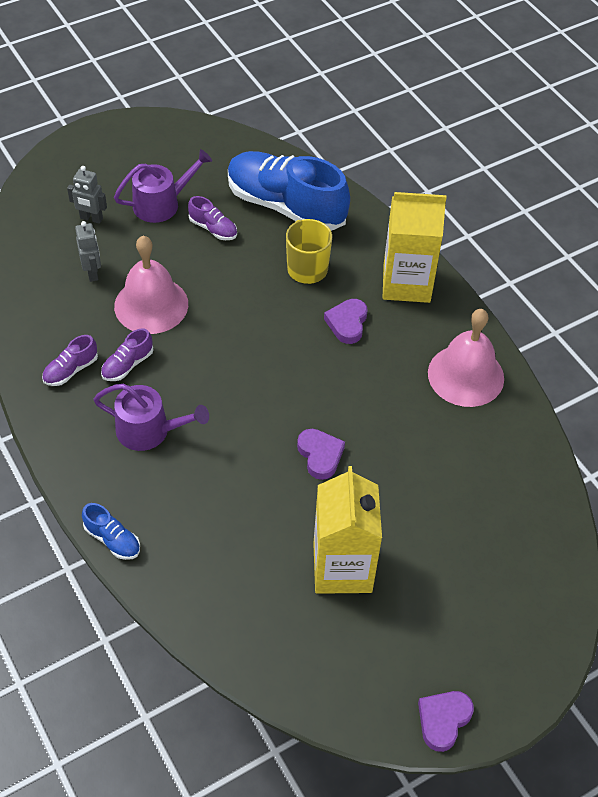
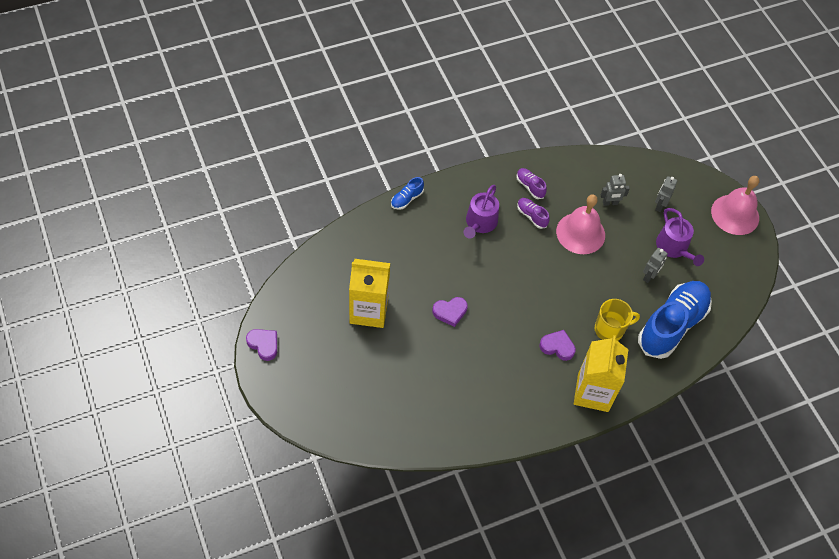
camera: 95 degrees right, 5 degrees up
(213, 229) = (649, 276): purple shoe -> grey robot
(466, 375) = (505, 413): pink bell -> pink bell (735, 214)

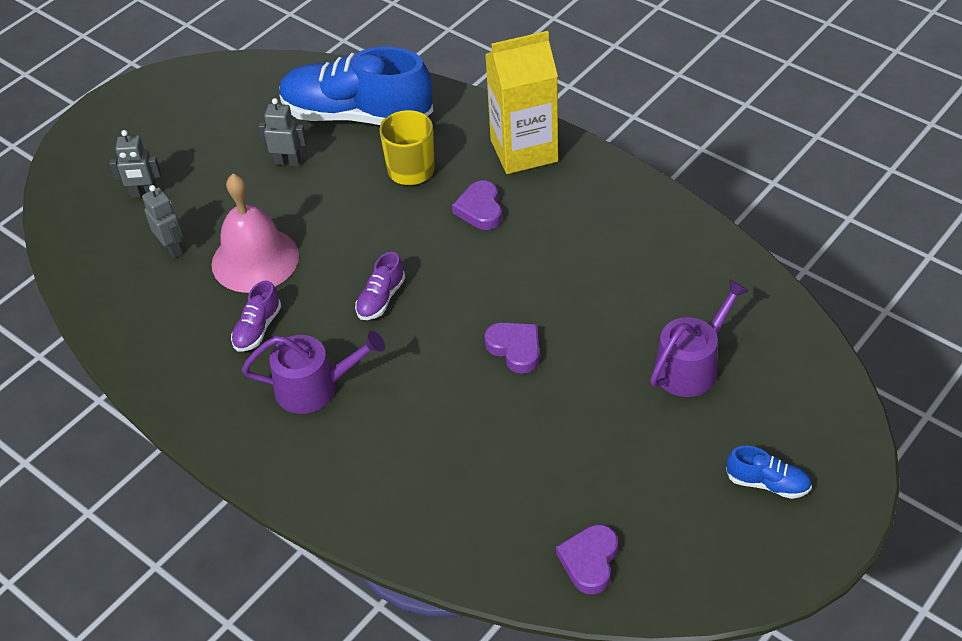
camera: 110 degrees left, 10 degrees down
(264, 344) = (775, 565): purple heart -> purple heart (589, 561)
(368, 311) = (594, 452): yellow carton -> none
(406, 199) = (327, 513): blue shoe -> blue shoe (767, 483)
(530, 186) = (195, 355): purple shoe -> purple shoe (381, 299)
(674, 247) = (217, 155): purple watering can -> purple watering can (691, 366)
(735, 214) = (115, 116): pink bell -> none

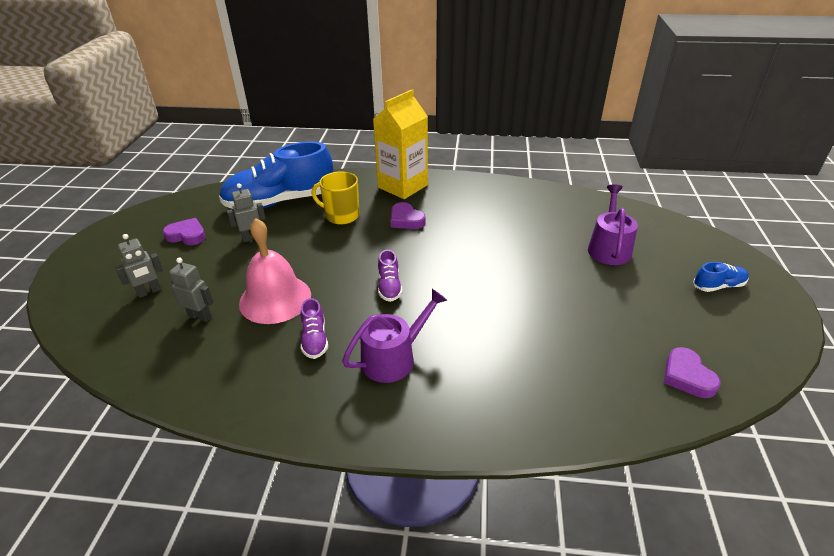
camera: 35 degrees left, 10 degrees down
(515, 349) = (504, 279): purple heart -> purple heart (187, 235)

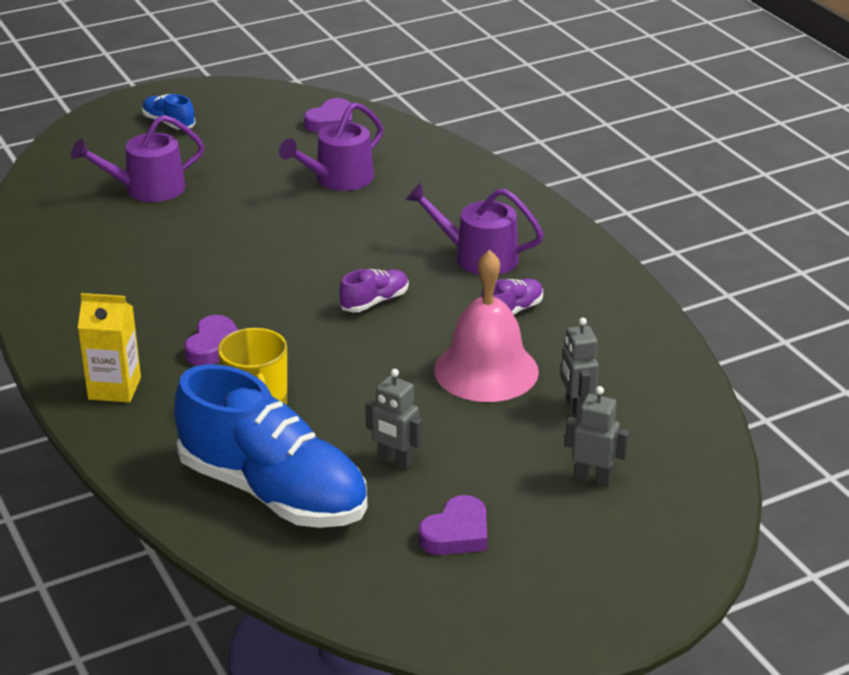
camera: 125 degrees left, 5 degrees down
(187, 235) = (456, 533): purple heart -> purple heart turned 120 degrees counterclockwise
(402, 186) = (114, 388): yellow carton -> yellow carton, size x0.62
(569, 336) = (338, 179): none -> purple watering can

